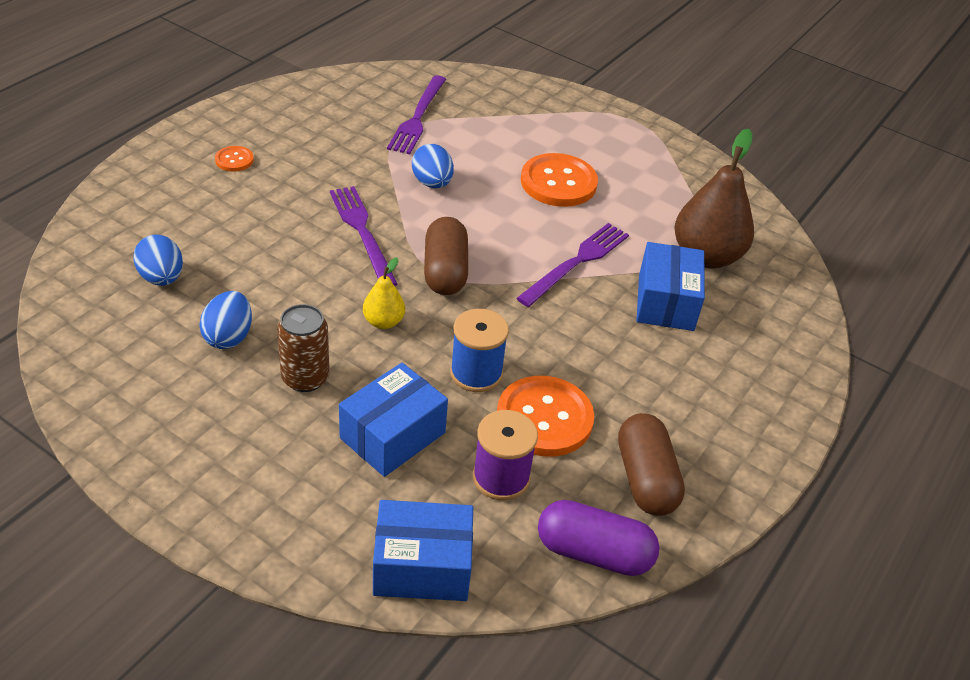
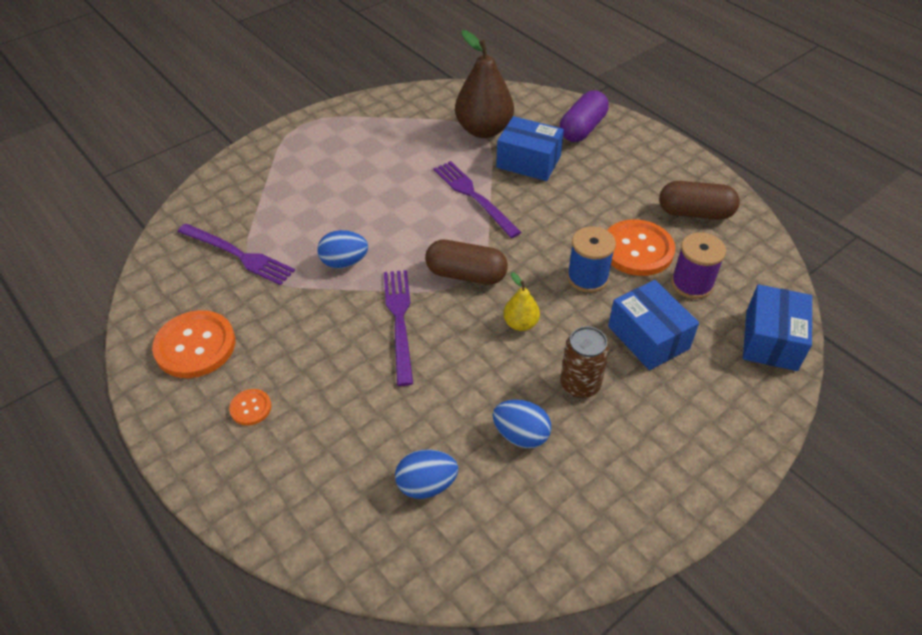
camera: 70 degrees left, 5 degrees up
(362, 232) = (399, 321): purple fork -> purple fork turned 90 degrees clockwise
(558, 182) = (371, 185): orange button -> orange button (195, 346)
(593, 552) = (756, 251): purple capsule -> purple capsule (582, 128)

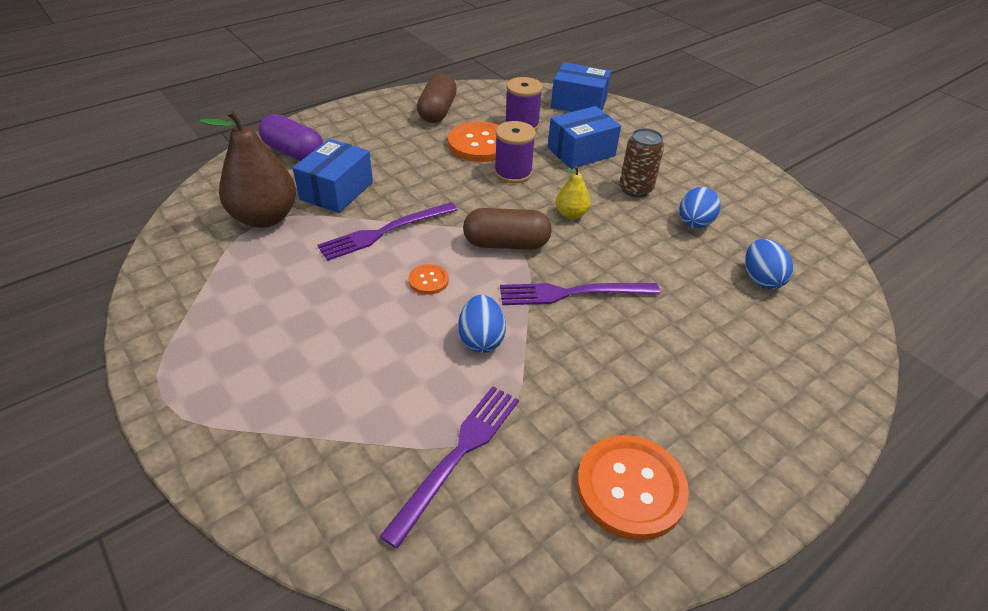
camera: 90 degrees left, 5 degrees down
(250, 408) = (713, 416): orange button -> orange button (428, 280)
(466, 274) = (506, 244): brown capsule -> brown capsule turned 75 degrees clockwise
(587, 277) = (513, 173): blue spool -> purple spool

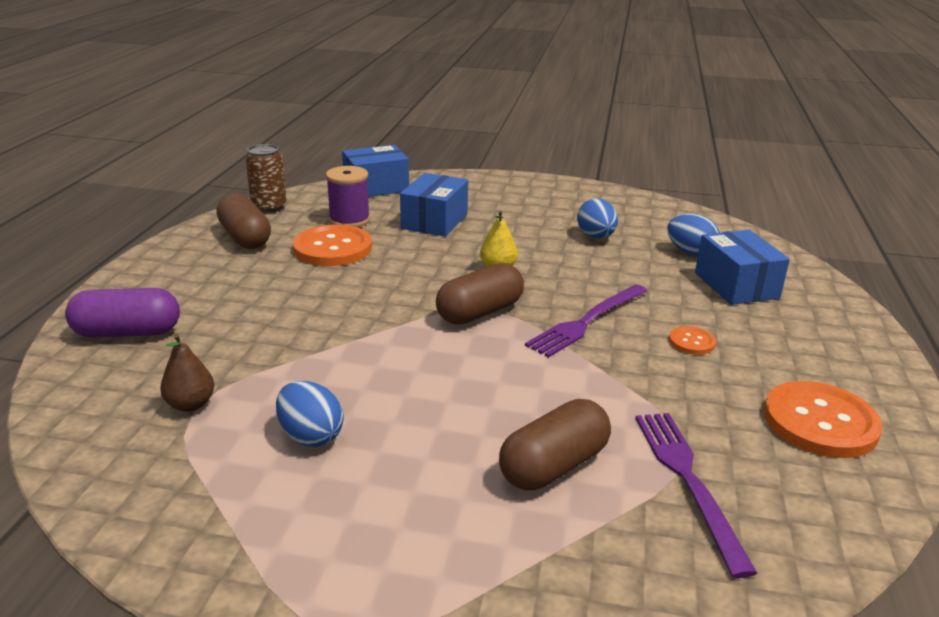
camera: 40 degrees left, 15 degrees down
(265, 217) = (190, 404): brown pear -> brown pear, size x0.50
(337, 191) = (240, 344): blue box -> blue box (736, 285)
(385, 232) = (352, 354): purple fork -> none
(390, 384) = (553, 466): none -> brown capsule
(428, 280) = (457, 372): orange button -> orange button (691, 342)
(481, 339) = (572, 390): blue egg -> blue egg (311, 436)
(513, 173) = (400, 258): purple spool -> none
(635, 189) = (519, 231): brown can -> brown can (269, 207)

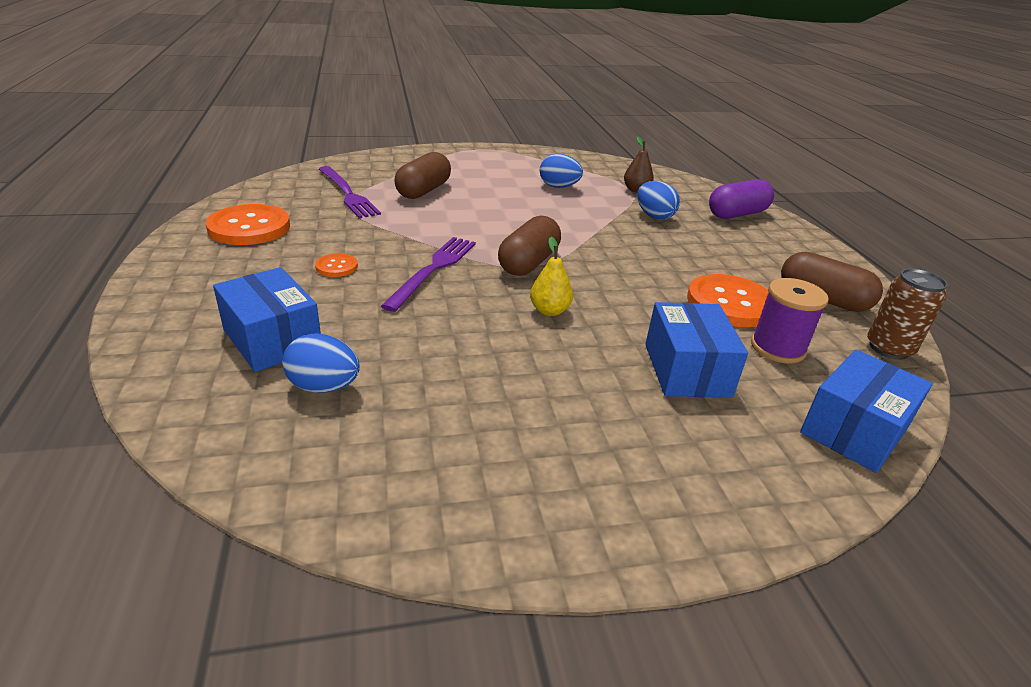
camera: 155 degrees right, 5 degrees up
(596, 236) = (463, 389): blue egg -> blue egg (654, 216)

